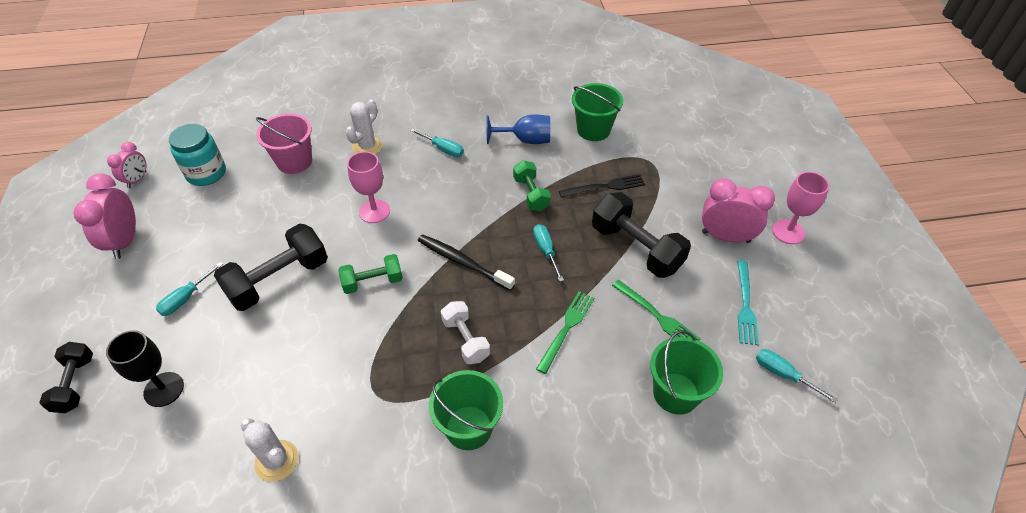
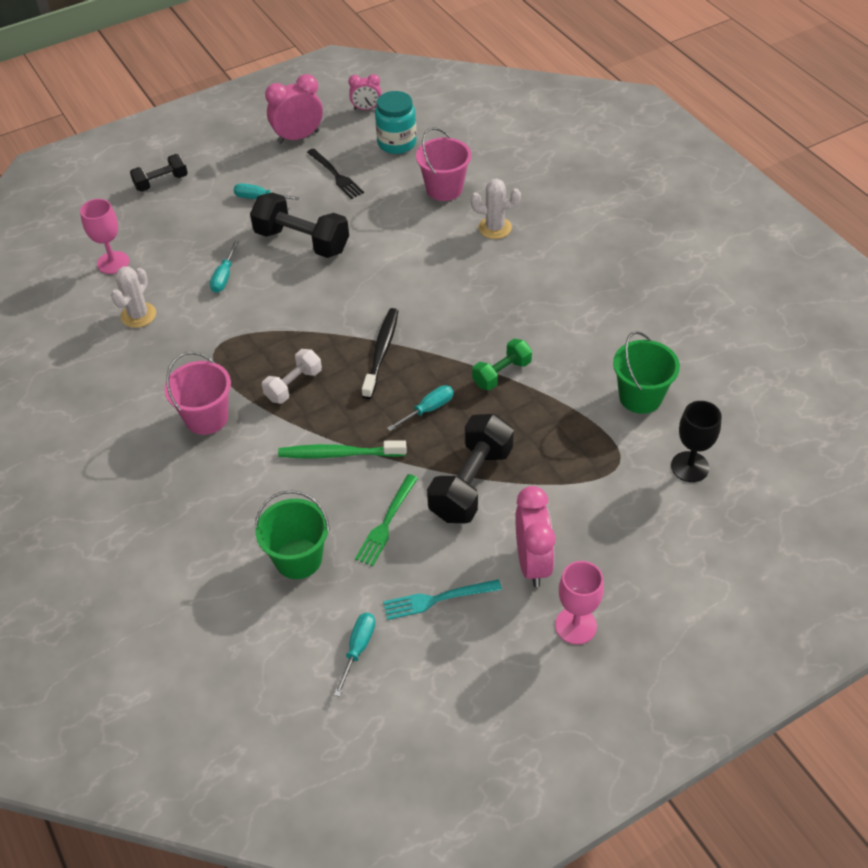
camera: 70 degrees right, 0 degrees up
(164, 389) = (174, 228): black goblet -> black goblet (690, 467)
(373, 282) = (328, 300): green dumbbell -> none
(374, 211) = (412, 267): pink goblet -> pink goblet (113, 263)
(443, 149) = (526, 284): turquoise screwdriver -> turquoise screwdriver (224, 277)
(469, 427) = (206, 418): green bucket -> pink bucket
(525, 140) = (583, 343): blue goblet -> none
(567, 328) = (339, 454): green fork -> green toothbrush
(606, 186) = (551, 433): black fork -> black fork (336, 176)

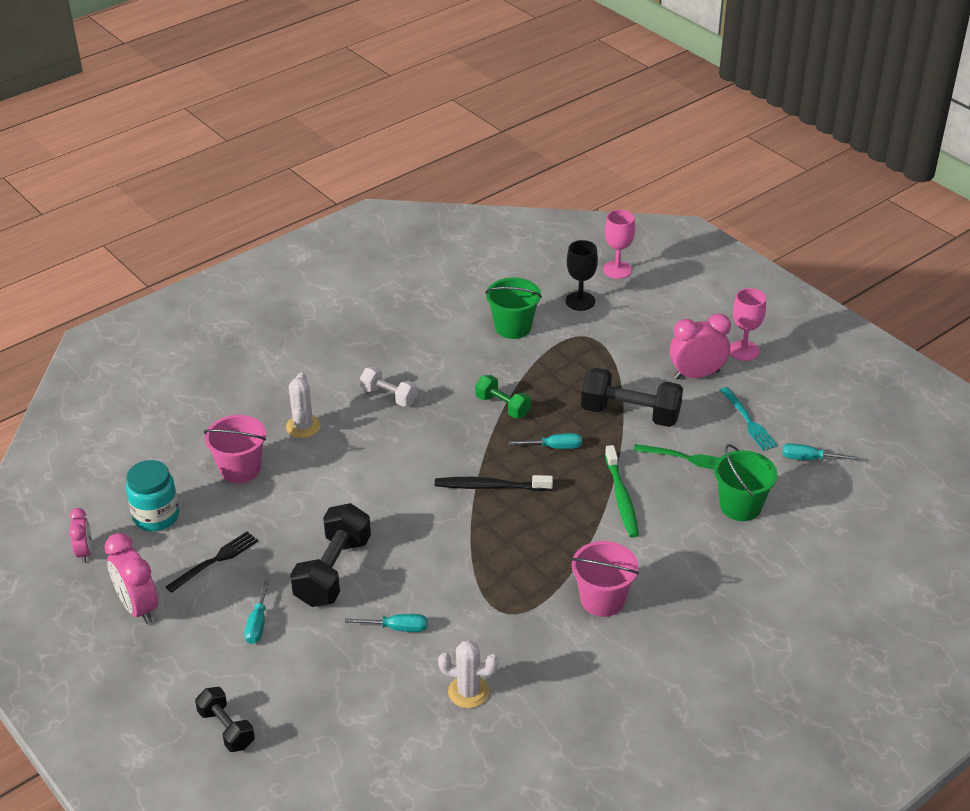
camera: 100 degrees left, 10 degrees down
(113, 263) = (383, 740): pink goblet -> pink goblet (617, 270)
(293, 385) = (546, 542): white dumbbell -> white dumbbell (389, 396)
(428, 409) = (555, 447): turquoise screwdriver -> turquoise screwdriver turned 135 degrees clockwise

